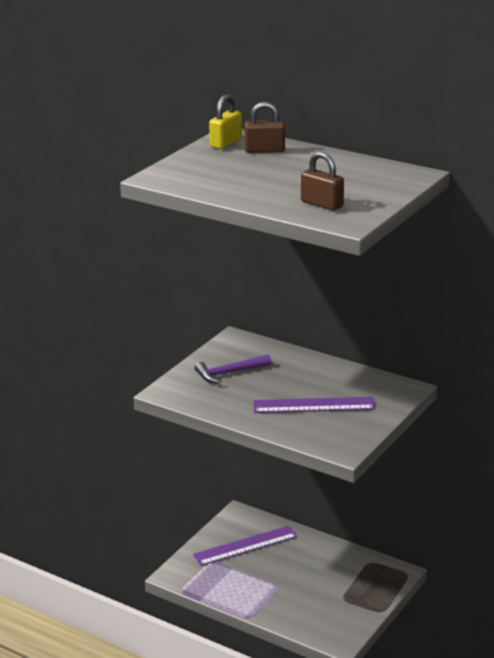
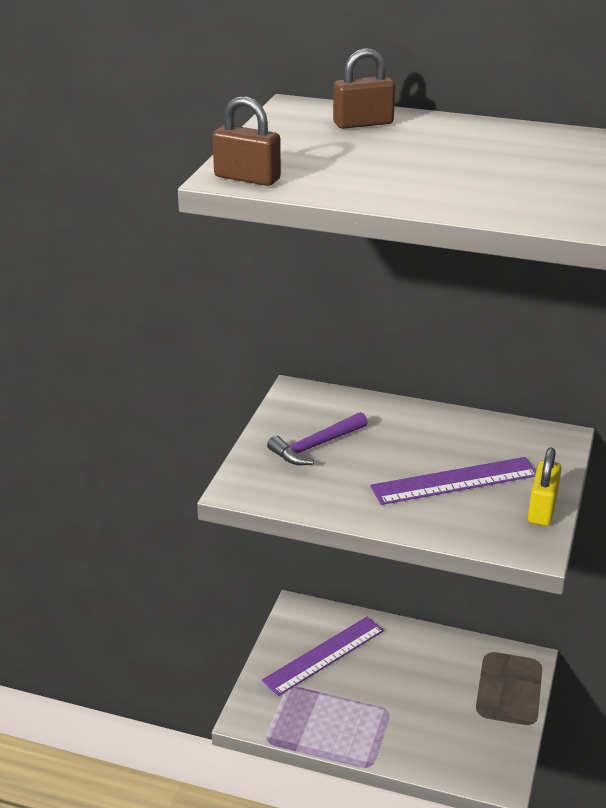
camera: 15 degrees left, 5 degrees up
(226, 143) = (299, 117): yellow padlock -> yellow padlock (542, 509)
(322, 204) = (513, 195): brown padlock -> brown padlock (247, 178)

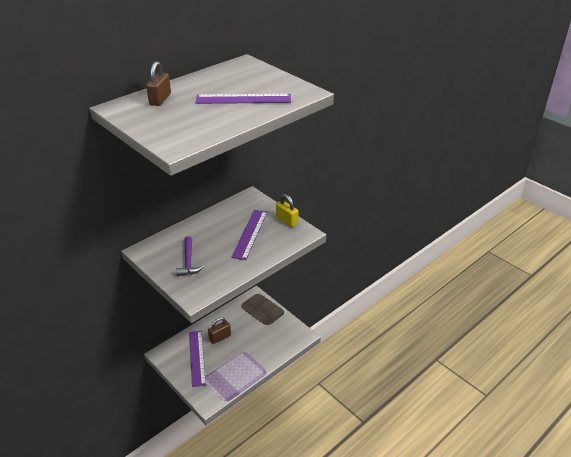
camera: 60 degrees left, 5 degrees up
(247, 178) = (183, 143): brown padlock -> brown padlock (220, 337)
(459, 177) = (243, 99): none -> purple ruler

